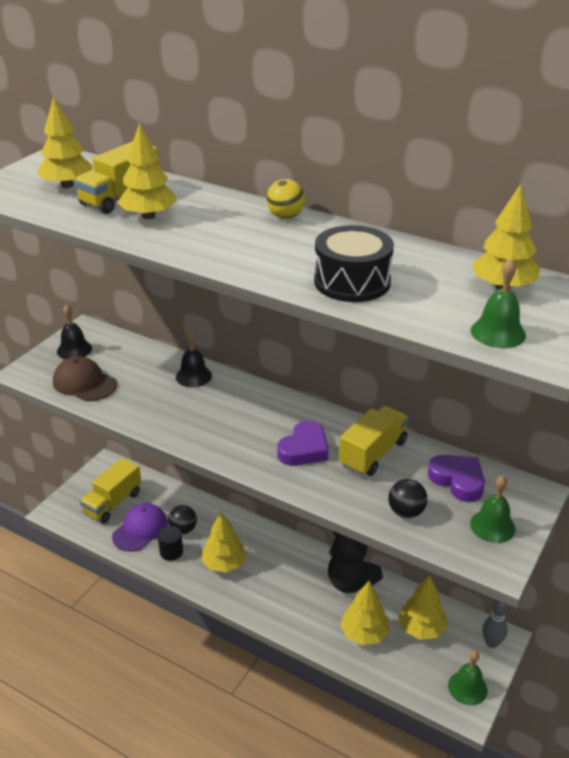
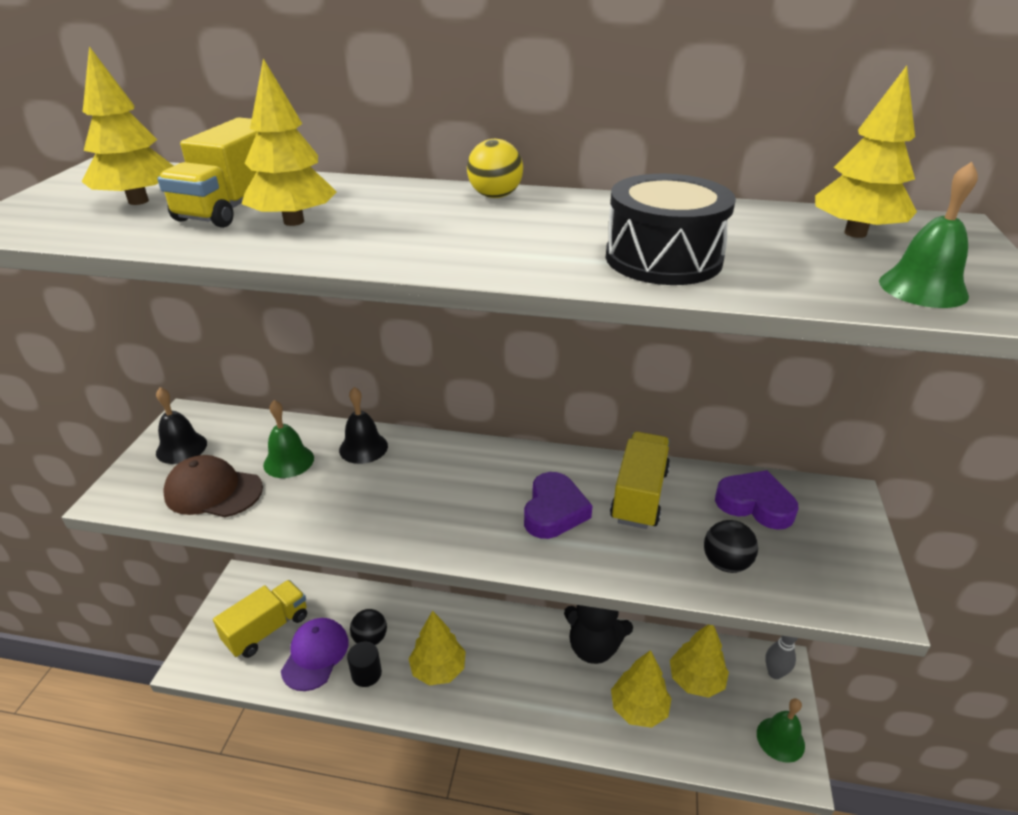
camera: 20 degrees left, 0 degrees up
(113, 503) = (267, 629): yellow truck -> yellow truck turned 150 degrees counterclockwise
(492, 526) = (832, 553): green bell -> green bell (288, 461)

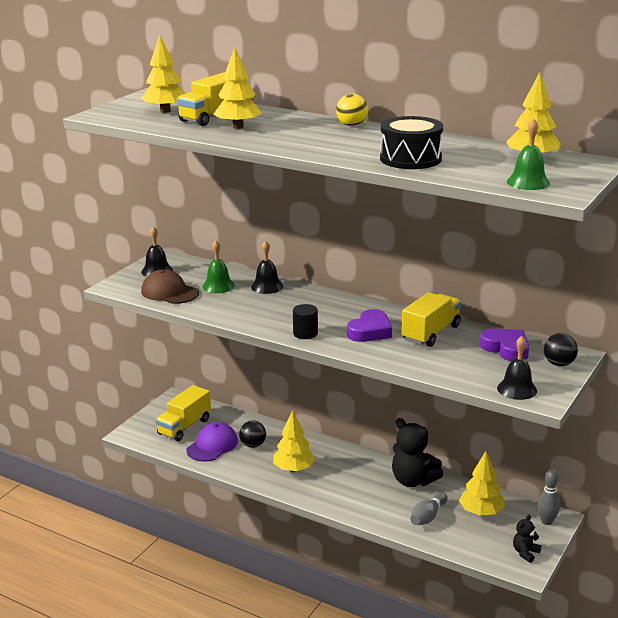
camera: 20 degrees right, 10 degrees down
(267, 629) = (184, 427): yellow truck -> yellow truck turned 150 degrees clockwise
(366, 674) = (243, 461): black cylinder -> black cylinder (305, 333)
(638, 708) = (428, 517): yellow tree -> grey bowling pin
(726, 563) = (462, 368): black ball -> black ball (559, 364)
(780, 739) = (525, 553): green bell -> black teddy bear
(828, 591) = (517, 389): none -> black bell

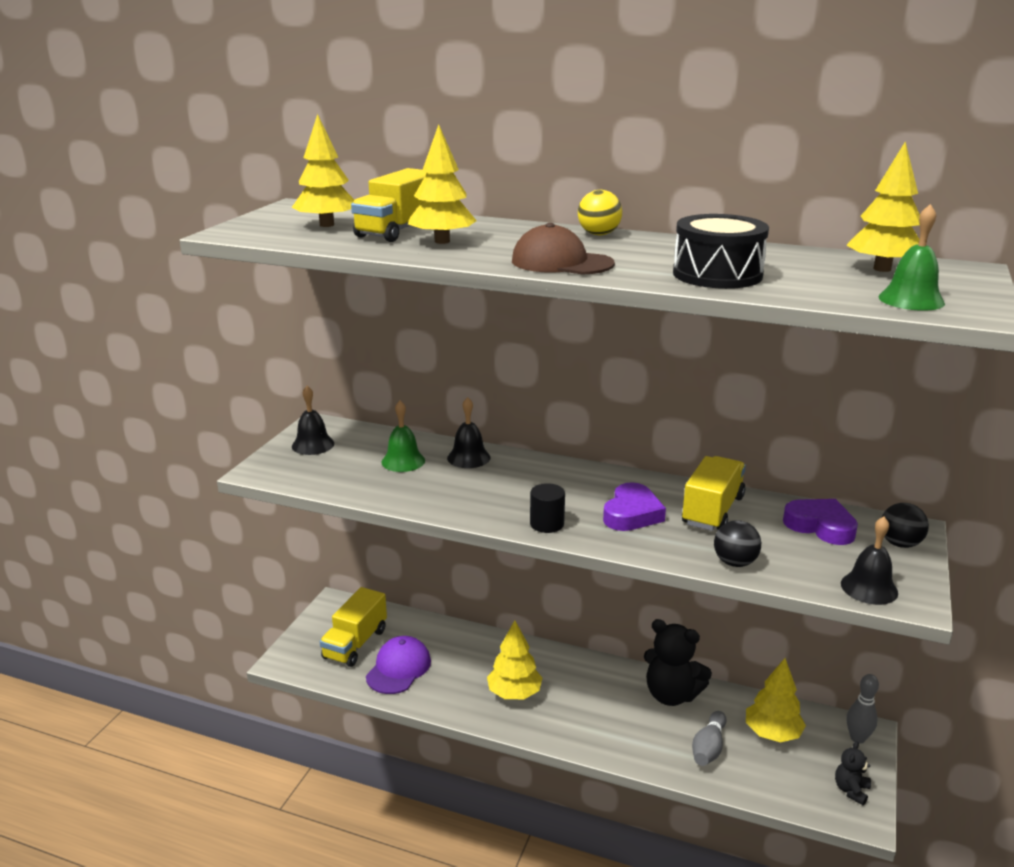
camera: 10 degrees left, 0 degrees up
(169, 292) = (339, 475): brown cap -> brown cap (561, 262)
(253, 445) = (452, 662): black ball -> black ball (735, 563)

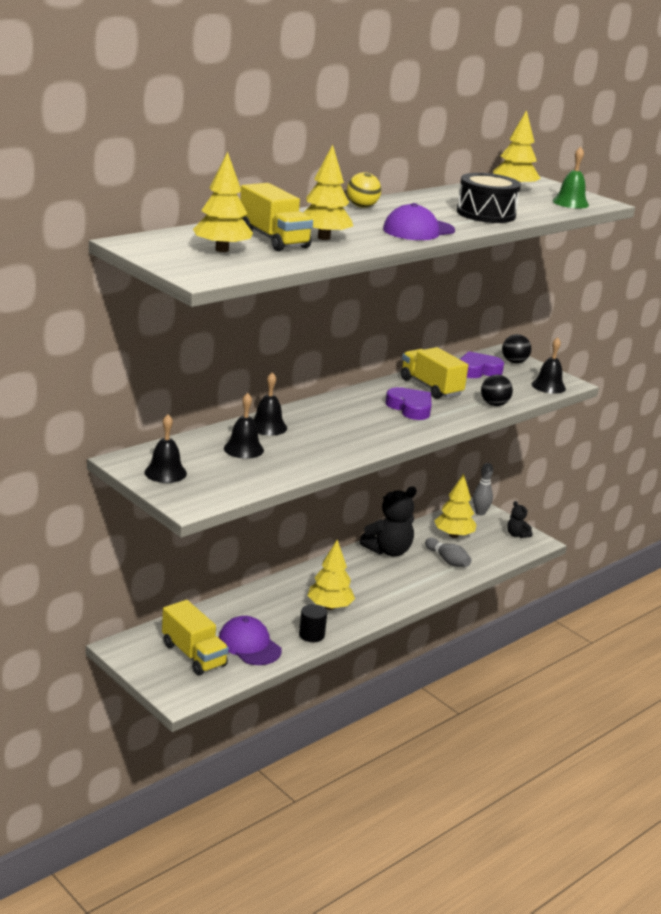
camera: 65 degrees left, 0 degrees up
(403, 461) = (243, 449): green bell -> black bell
(547, 524) = (396, 434): black cylinder -> black cylinder (311, 635)
(561, 262) = (418, 230): brown cap -> purple cap

